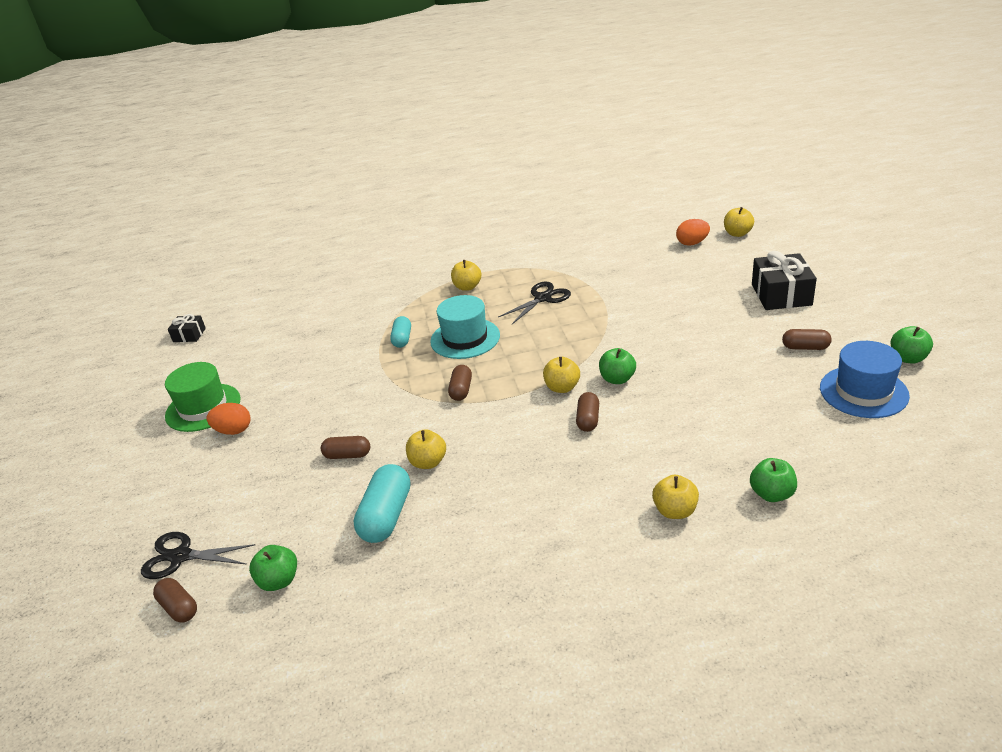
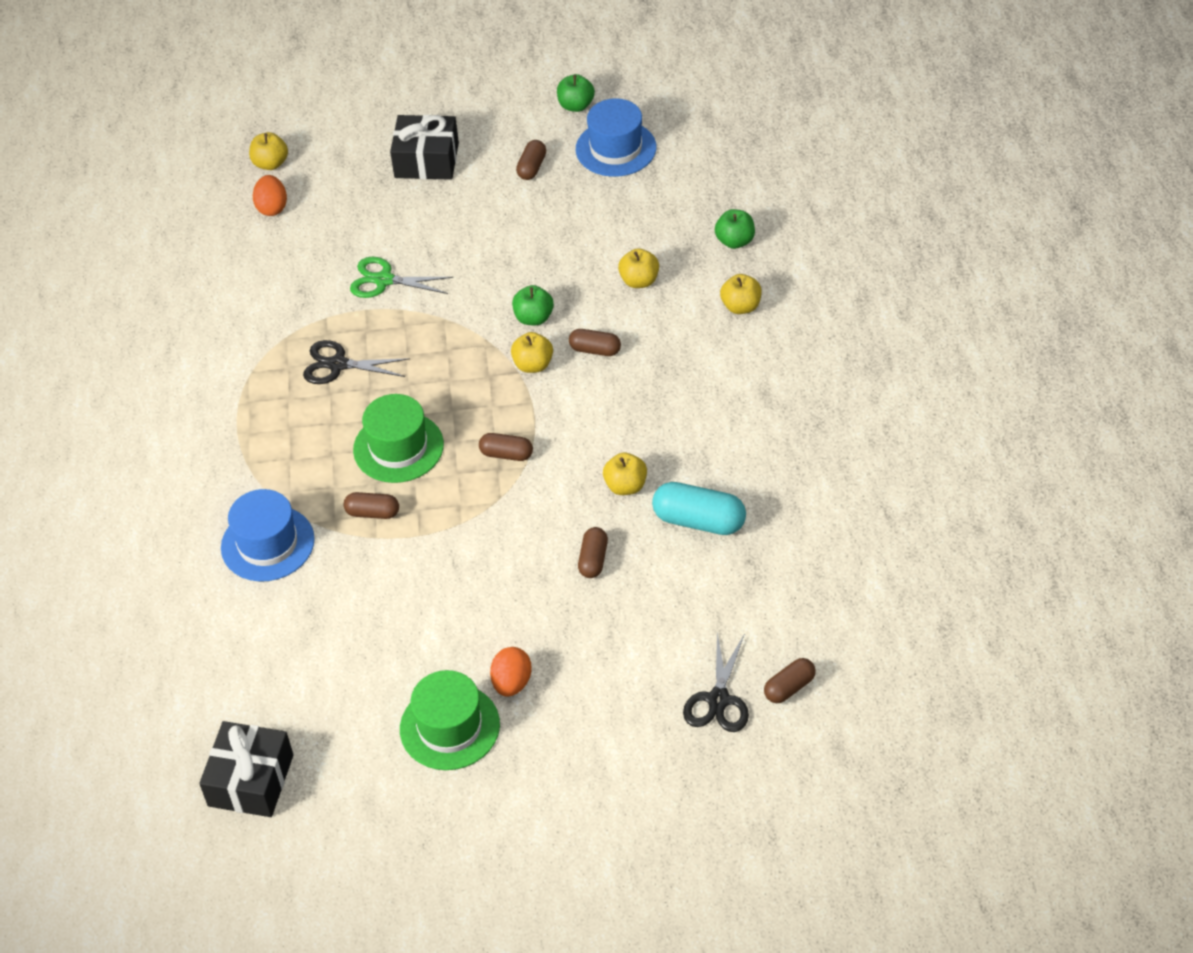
camera: 85 degrees left, 15 degrees up
(189, 335) = (251, 780): black gift -> black gift, size x1.84
(279, 581) = (769, 605): green apple -> none
(377, 303) = (267, 543): none -> blue hat
(402, 339) = (372, 513): turquoise capsule -> brown capsule
(465, 338) = (398, 447): turquoise hat -> green hat
(467, 287) = (271, 441): yellow apple -> yellow apple (639, 281)
(543, 298) = (337, 364): black scissors -> black scissors turned 45 degrees counterclockwise
(635, 300) = (383, 280): none -> green scissors

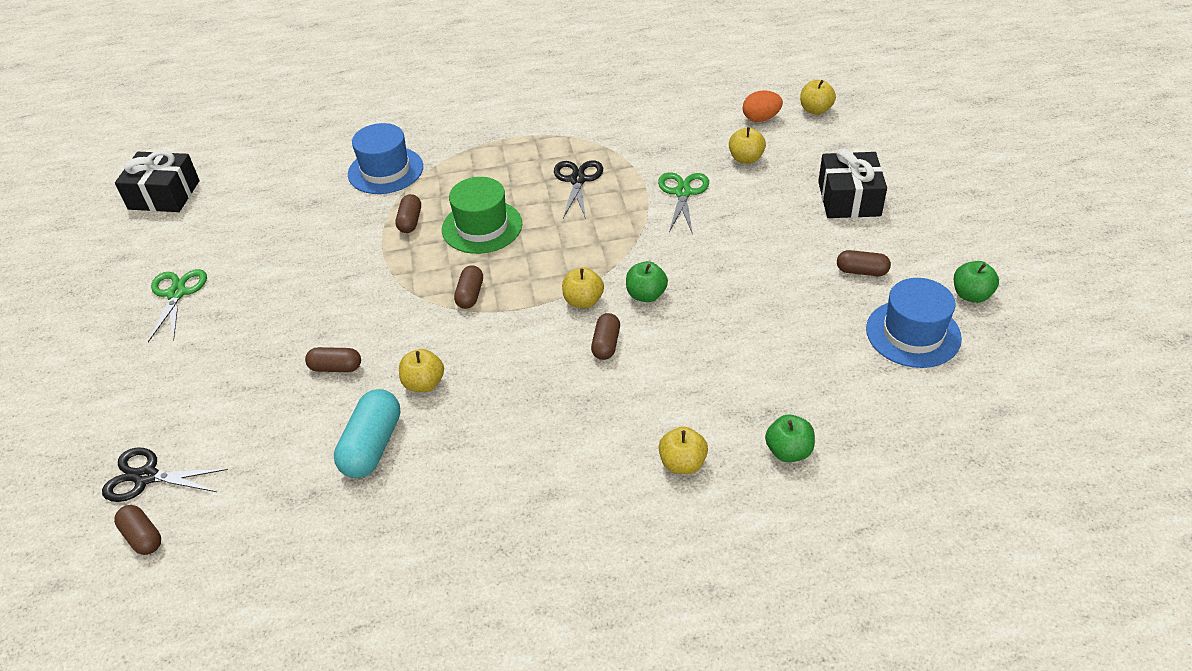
camera: 85 degrees right, 5 degrees down
(450, 727) = (177, 293): green hat -> green scissors
(512, 683) = (210, 326): orange egg -> none
(639, 281) = (709, 370): yellow apple -> yellow apple (746, 159)

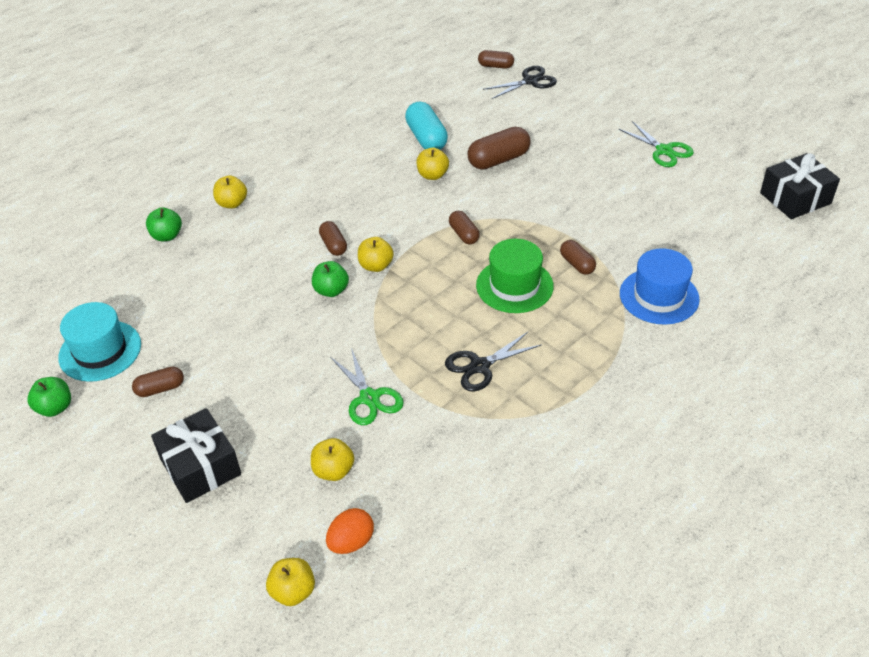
camera: 145 degrees right, 0 degrees up
(336, 367) = (498, 160): brown capsule -> brown capsule, size x1.68
(578, 180) = (479, 366): black scissors -> black scissors turned 90 degrees clockwise
(913, 333) = (100, 351): blue hat -> turquoise hat

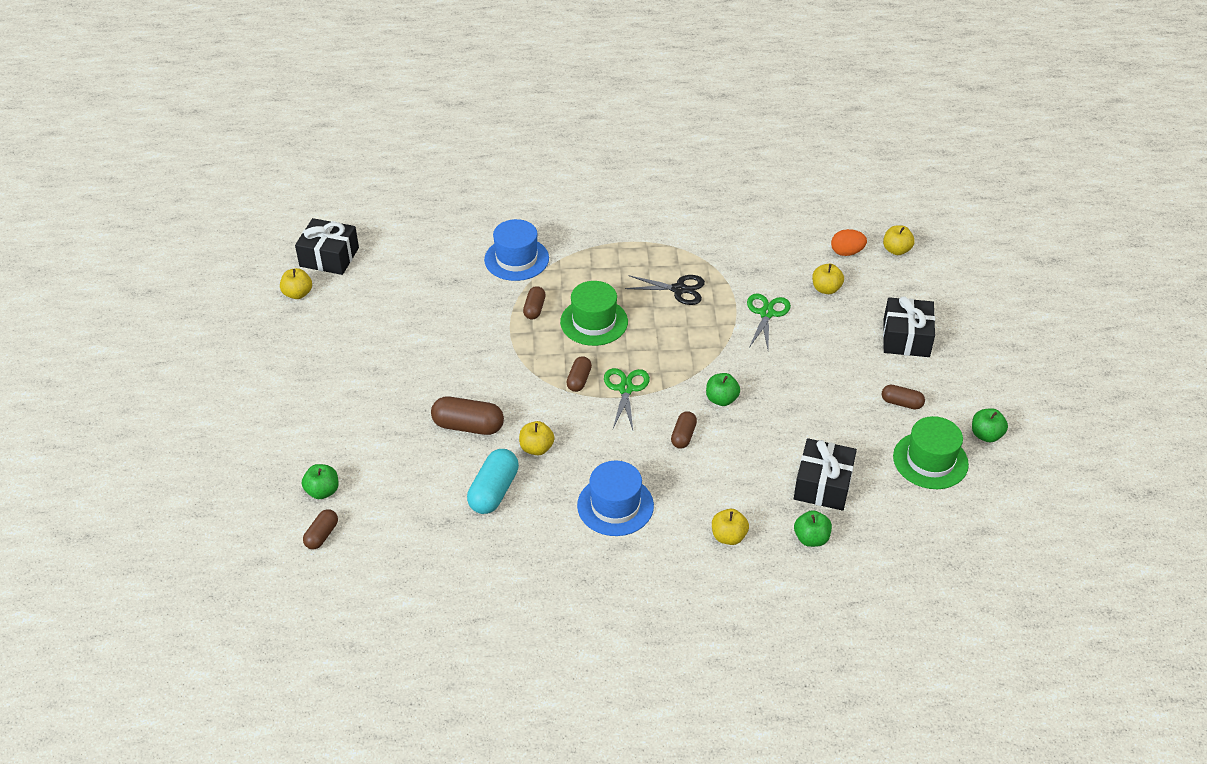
camera: 140 degrees left, 0 degrees up
(100, 351) = (930, 460): turquoise hat -> green hat
(185, 277) = (823, 485): none -> black gift
(334, 176) = (615, 505): none -> blue hat
(376, 266) = (670, 397): yellow apple -> yellow apple (298, 294)
(495, 66) = (322, 535): brown capsule -> brown capsule turned 60 degrees clockwise
(530, 81) = (322, 491): black scissors -> green apple
(664, 151) = (342, 347): green scissors -> green scissors (626, 389)

